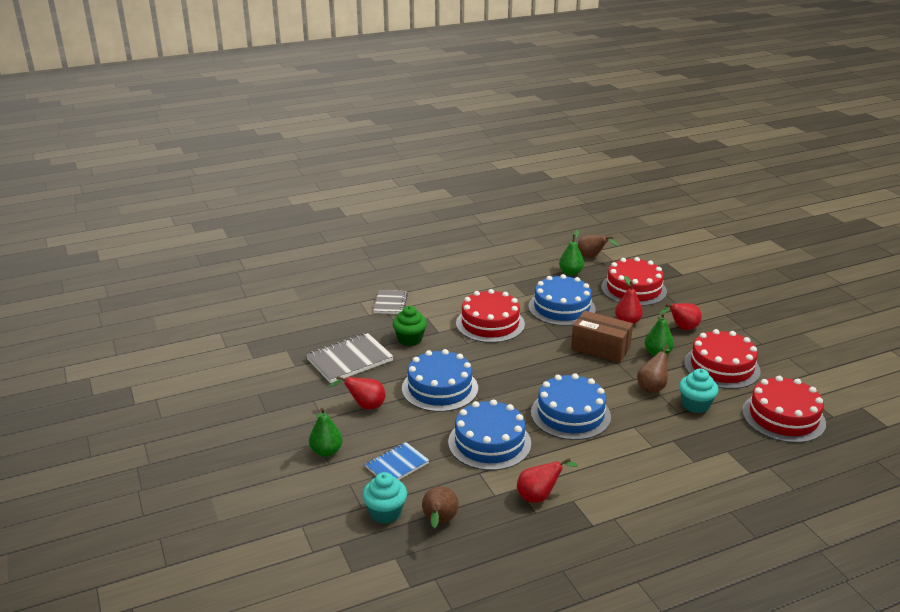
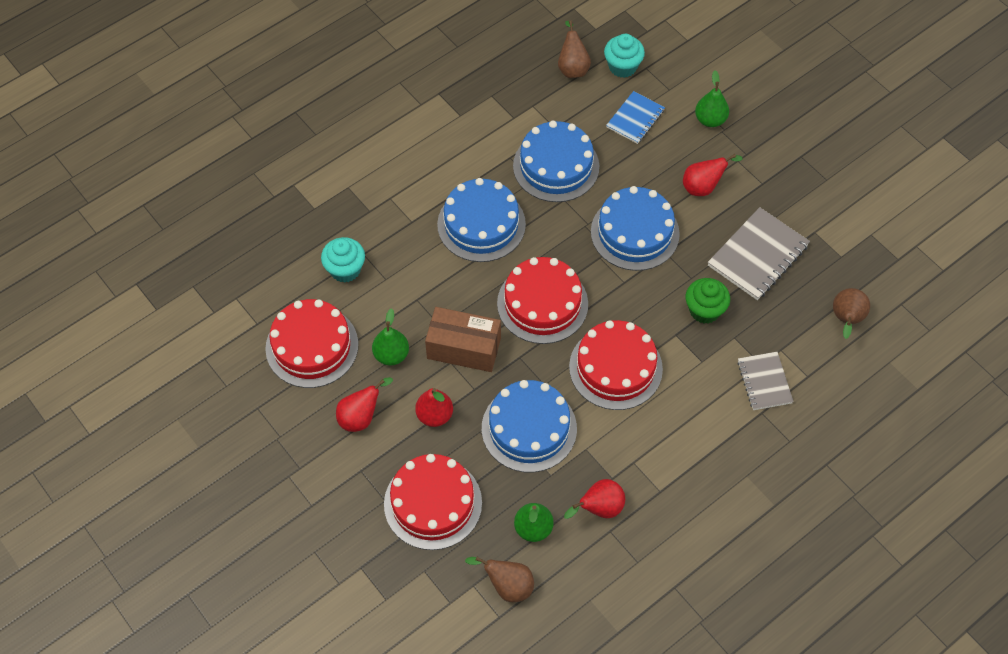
camera: 165 degrees right, 30 degrees up
(539, 496) = (491, 112): red pear -> red pear (599, 509)
(652, 387) = (394, 290): brown pear -> brown pear (846, 320)
(783, 417) = (248, 272): red cake -> red cake (542, 303)

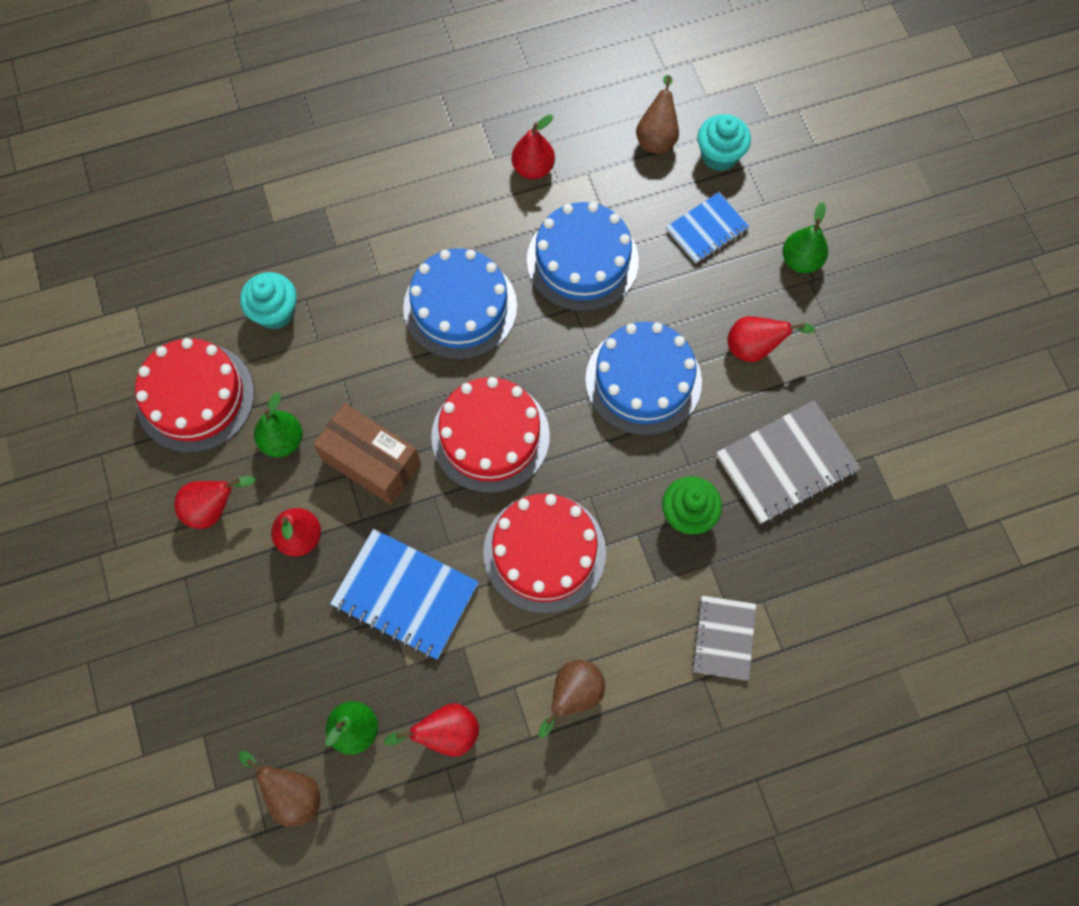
camera: 20 degrees right, 10 degrees up
(433, 503) = (250, 651): red cake -> none
(492, 114) = (533, 168): none -> red pear
(529, 428) = (405, 595): blue cake -> blue notebook
(846, 320) = (865, 590): brown pear -> brown pear (573, 695)

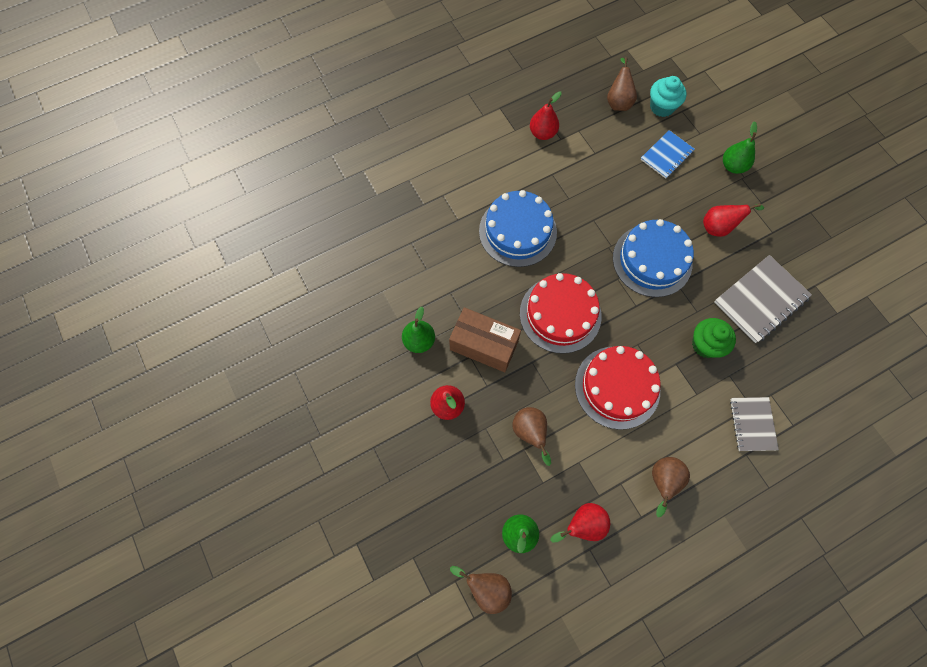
camera: 10 degrees left, 0 degrees up
(195, 397) = (351, 321): red cake -> none
(213, 508) = (382, 396): red pear -> none
(275, 312) = (393, 255): turquoise cupcake -> none
(405, 595) = (530, 433): blue notebook -> brown pear
(582, 260) = (591, 188): blue cake -> none

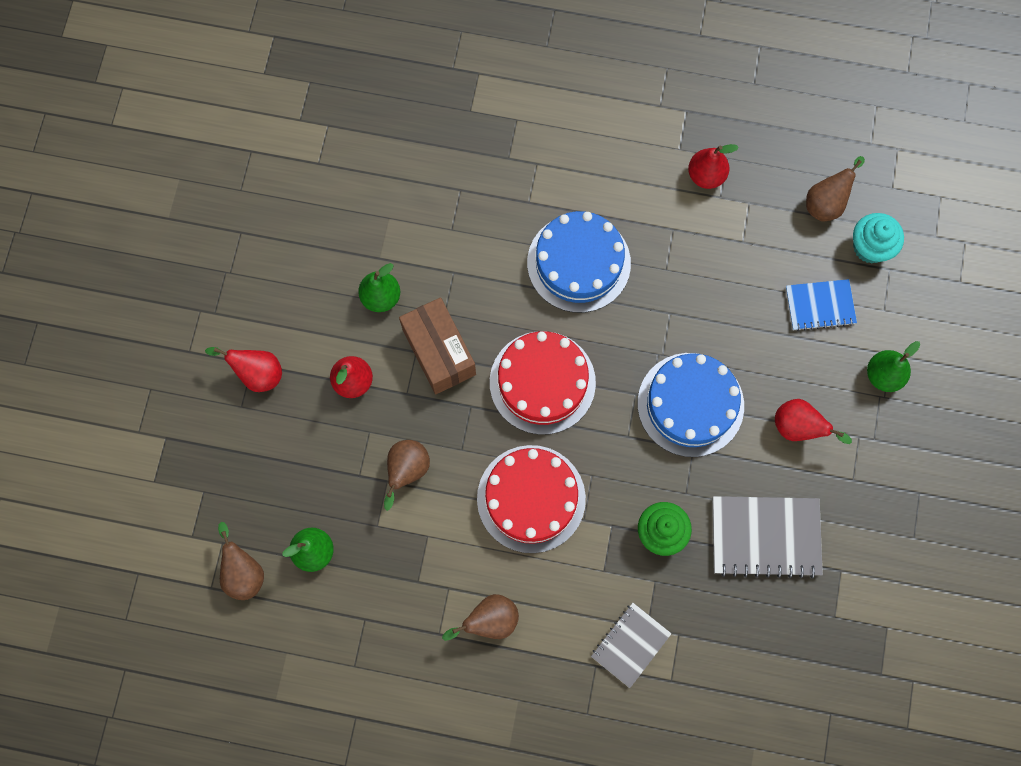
camera: 40 degrees right, 5 degrees up
(582, 525) = (378, 593): red pear -> red pear (257, 374)

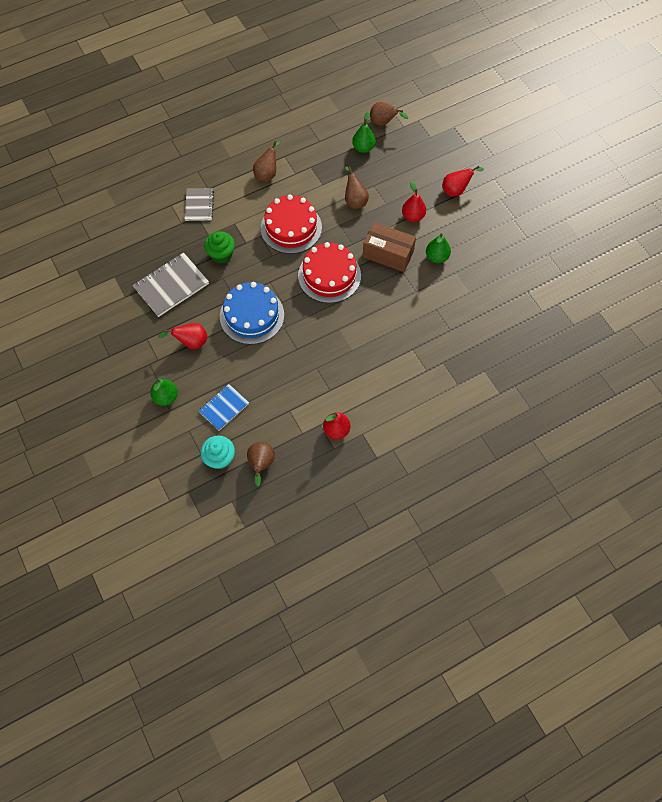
camera: 140 degrees right, 10 degrees down
(578, 263) = (361, 339): blue cake -> none

